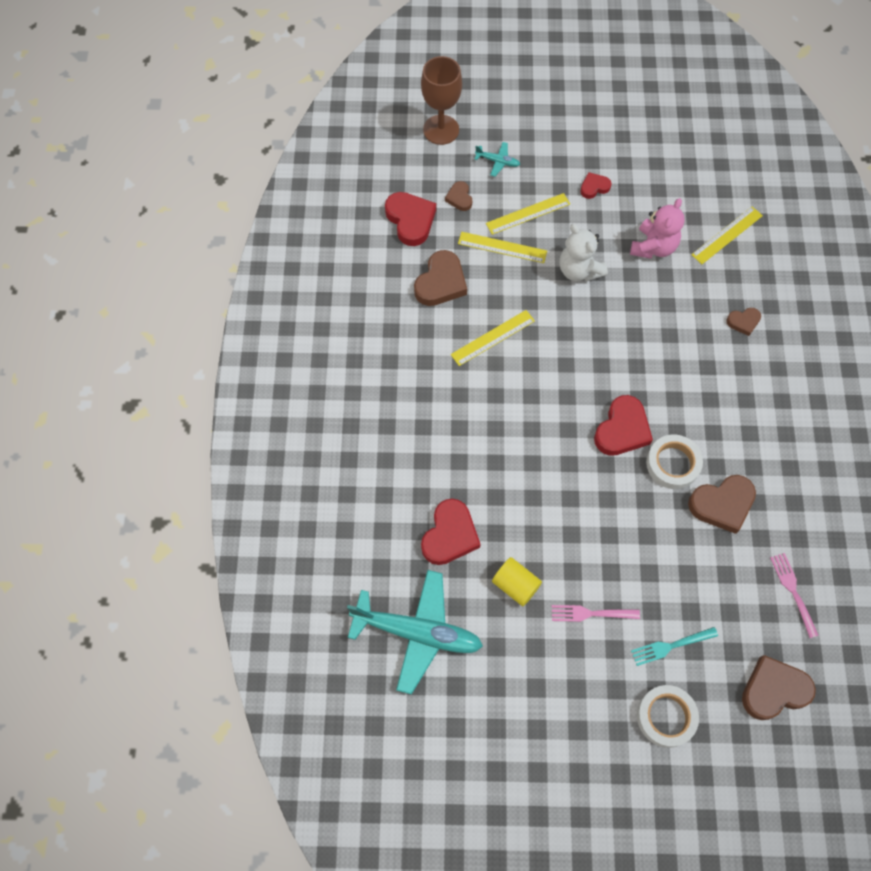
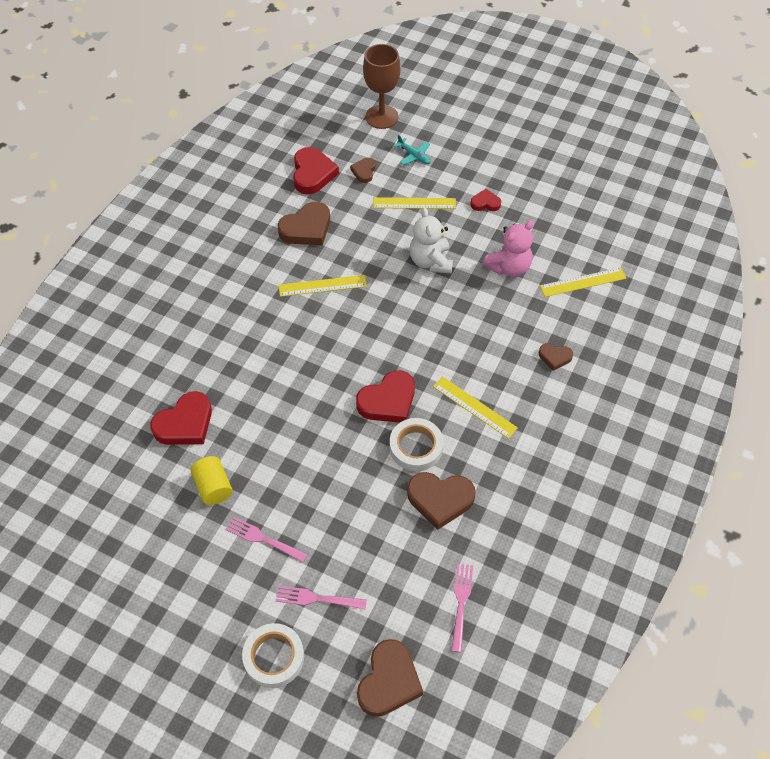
camera: 25 degrees right, 10 degrees down
(417, 632) = (107, 488): turquoise plane -> none
(502, 247) = (376, 220): yellow ruler -> yellow ruler (474, 407)
(671, 645) = (317, 598): turquoise fork -> pink fork
(774, 690) = (389, 681): brown heart -> brown heart turned 105 degrees clockwise

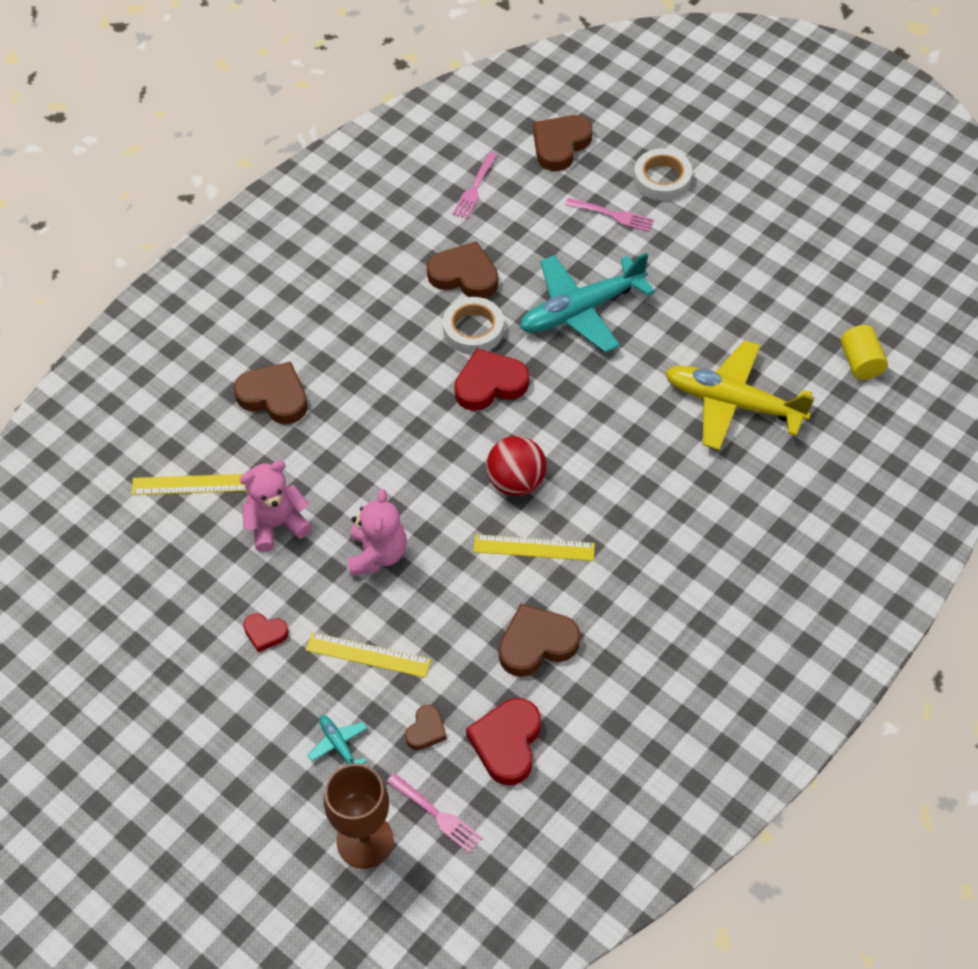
camera: 165 degrees left, 0 degrees up
(185, 423) = (733, 403): red heart -> yellow plane
(213, 487) = (705, 331): yellow cylinder -> yellow cylinder (861, 362)
(264, 539) = (657, 273): pink fork -> pink fork (436, 814)
(326, 485) = (581, 310): none -> turquoise plane
(346, 328) = (516, 482): none -> red ball
(431, 261) = (377, 554): white teddy bear -> pink teddy bear
(474, 407) = (392, 359): yellow ruler -> none
(555, 357) = (274, 397): brown heart -> brown heart, size x1.84

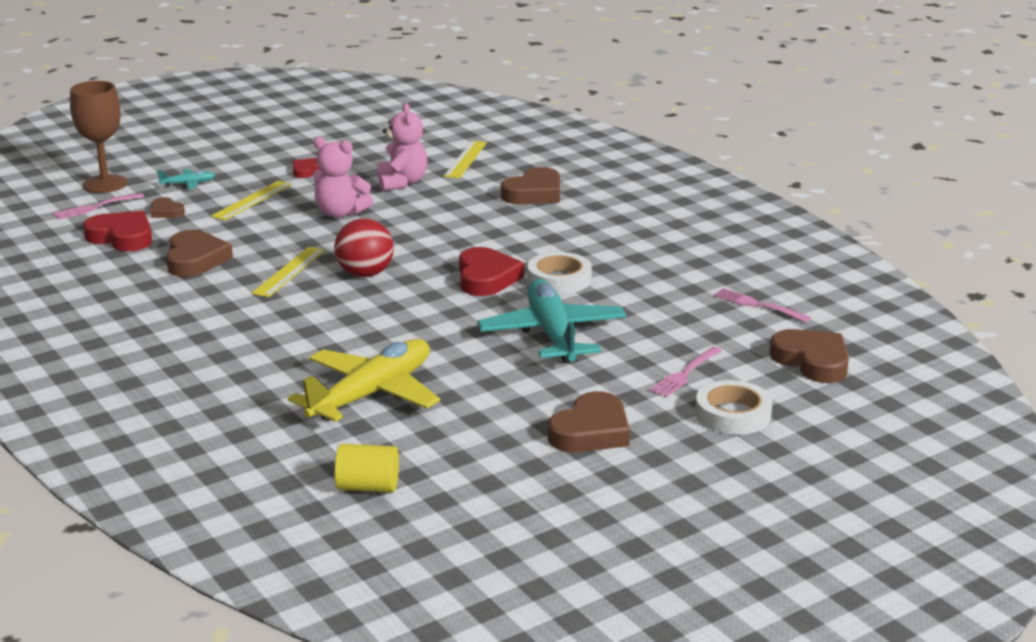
camera: 105 degrees right, 30 degrees down
(464, 275) = (633, 284): brown heart -> brown heart (591, 431)

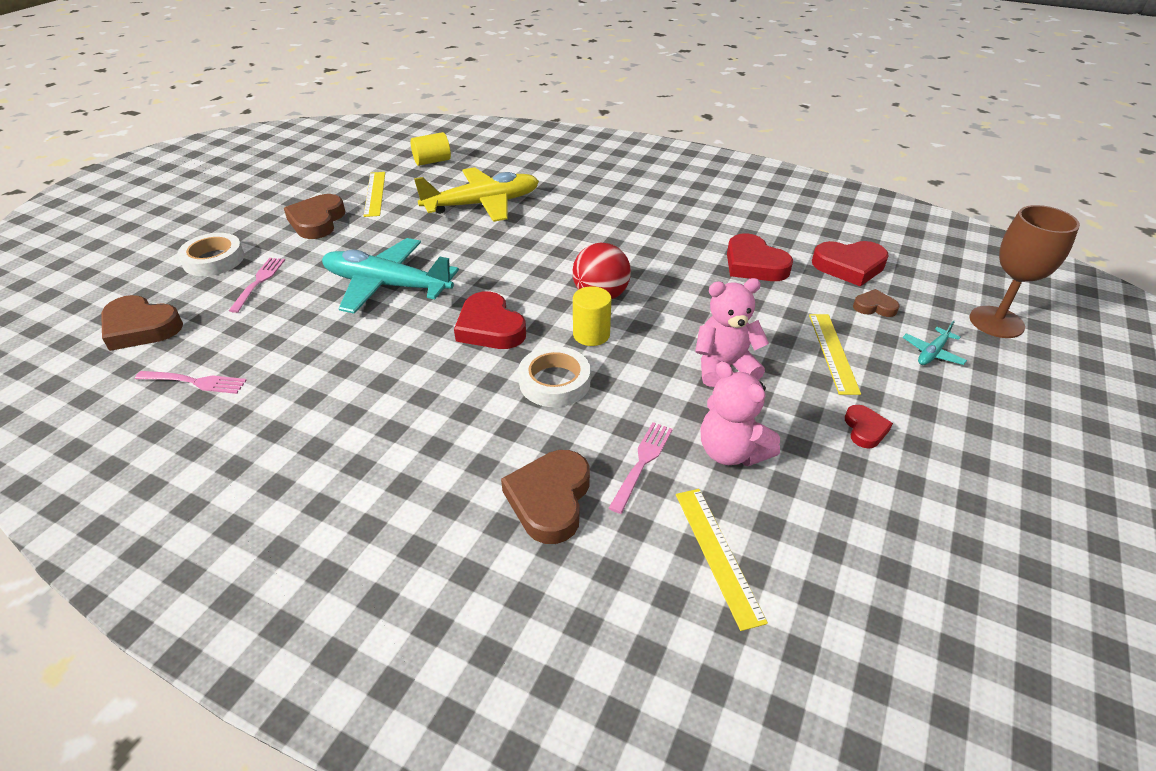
camera: 150 degrees right, 15 degrees up
(96, 207) = (938, 290): pink fork -> pink fork (642, 463)
(195, 259) = (754, 264): brown heart -> red heart
(289, 271) = (665, 277): yellow ruler -> yellow ruler (375, 193)
(371, 394) = (482, 204): yellow plane -> yellow plane turned 120 degrees counterclockwise
(409, 252) = (591, 334): none -> yellow cylinder
(552, 334) = (387, 285): turquoise plane -> turquoise plane turned 150 degrees clockwise
(559, 279) = (418, 349): white tape -> white tape (554, 382)

